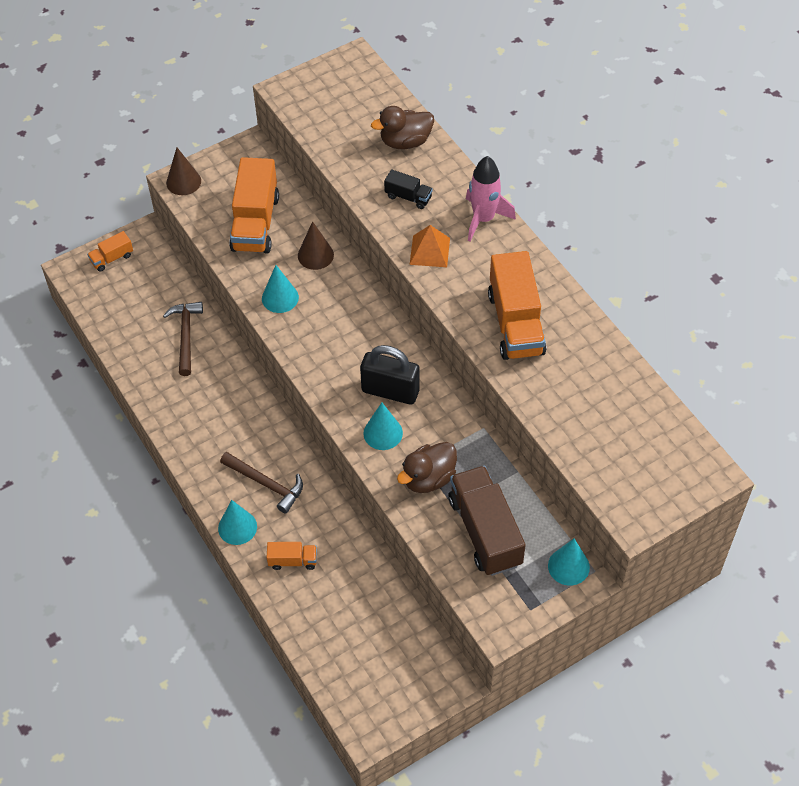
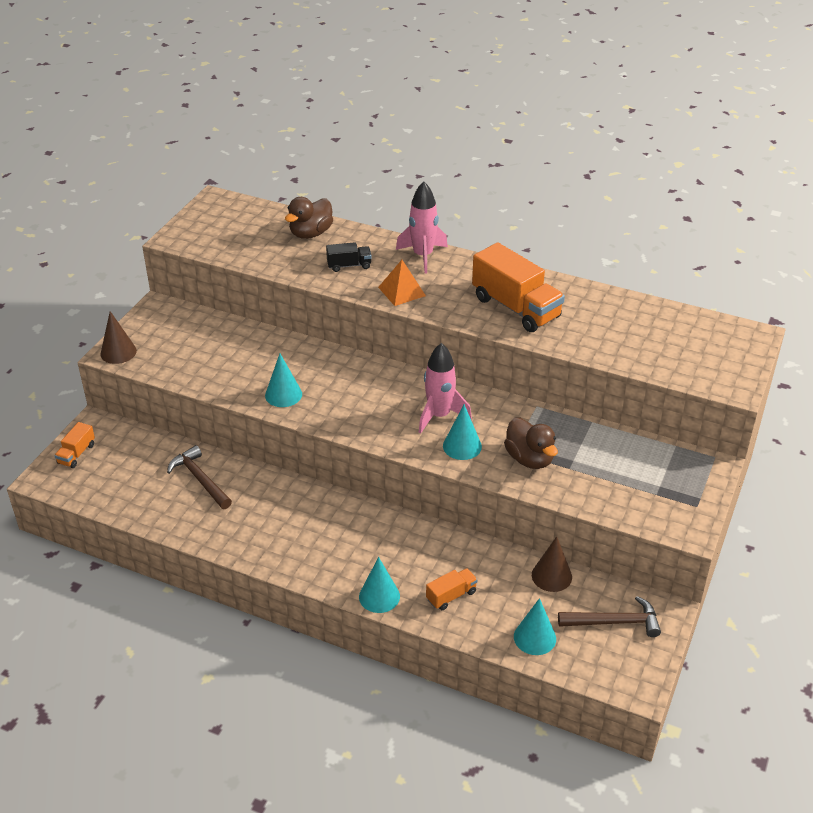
camera: 35 degrees left, 15 degrees down
(255, 223) = (212, 354): orange truck -> none
(266, 484) = (374, 552): brown hammer -> brown hammer (614, 622)
(315, 255) = (286, 354): brown cone -> brown cone (551, 576)
(390, 391) = (439, 416): black padlock -> pink rocket
(428, 478) = (529, 459): brown duck -> brown duck turned 45 degrees counterclockwise
(485, 531) = (609, 472): brown truck -> none
(568, 566) = (693, 463): turquoise cone -> turquoise cone (534, 637)

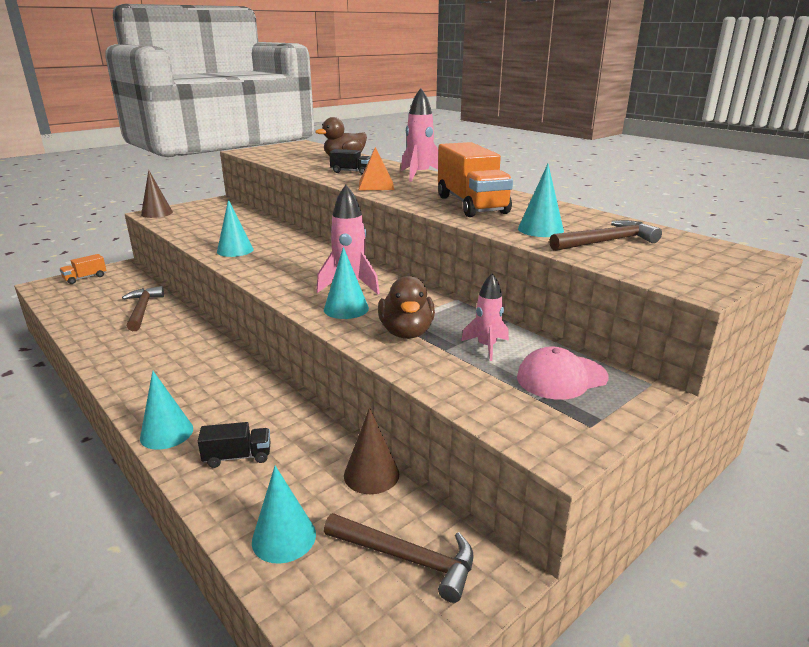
camera: 25 degrees right, 15 degrees down
(451, 596) = (237, 457): orange truck -> black truck
(595, 455) = (486, 347): none -> pink rocket
(597, 337) = (540, 229): none -> turquoise cone
(653, 342) = (607, 241): none -> brown hammer
(659, 470) = (561, 377): none -> pink cap

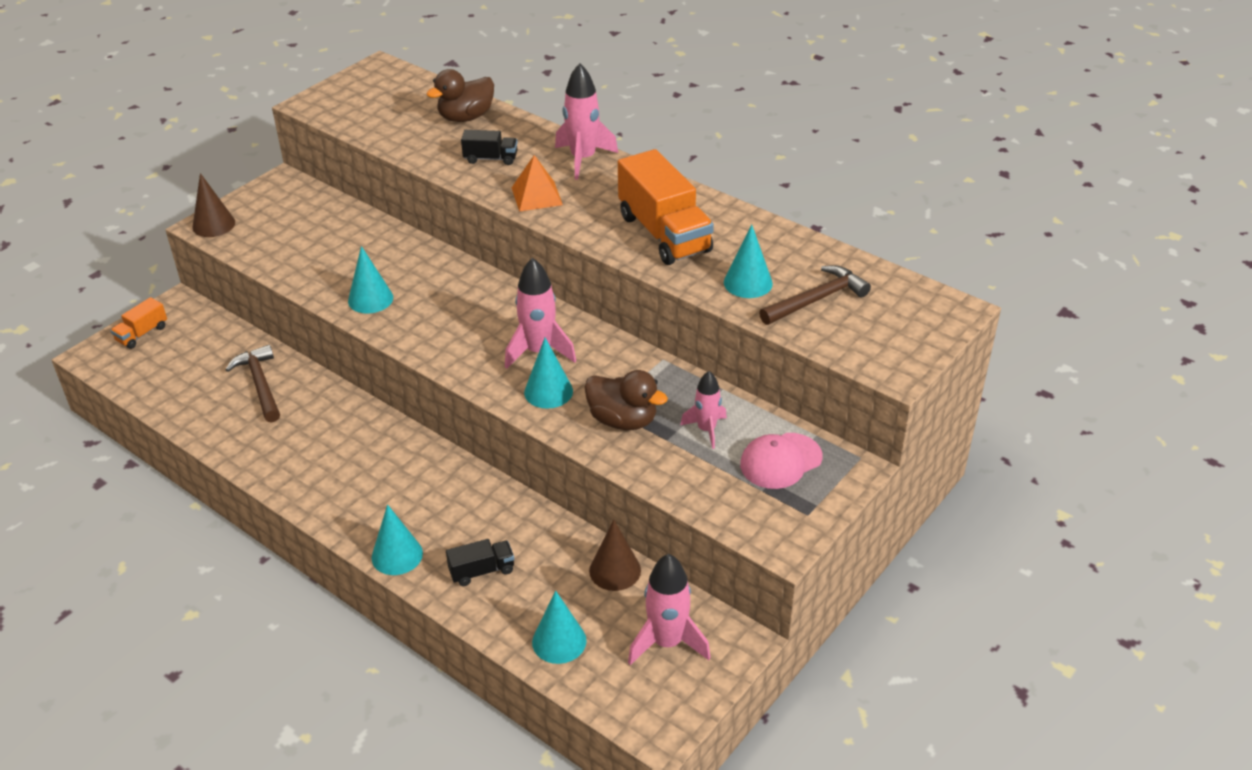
camera: 10 degrees left, 15 degrees up
(406, 332) = (623, 420): brown duck -> brown duck turned 45 degrees counterclockwise
(407, 558) = (667, 642): brown hammer -> pink rocket

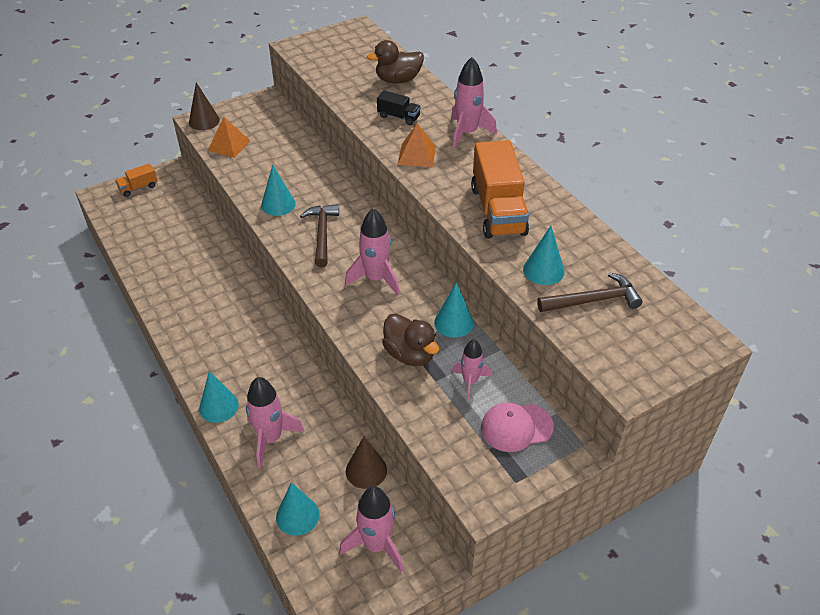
camera: 20 degrees right, 5 degrees up
(260, 384) = (194, 246): brown hammer -> brown hammer (322, 234)
(265, 246) = (229, 145): none -> orange pyramid
(482, 571) = (270, 438): black truck -> pink rocket
(548, 391) = (366, 314): turquoise cone -> turquoise cone (453, 322)

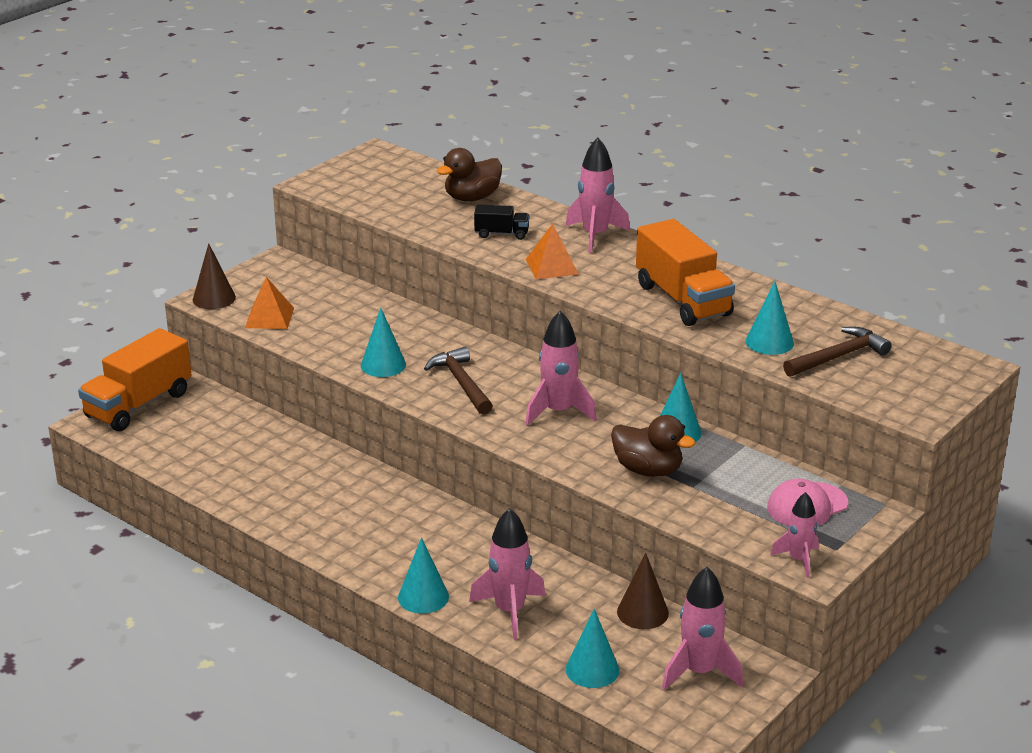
camera: 20 degrees left, 15 degrees down
(138, 188) = (138, 405): orange truck -> orange truck, size x2.08
(470, 382) = (731, 479): pink rocket -> pink rocket (798, 560)

